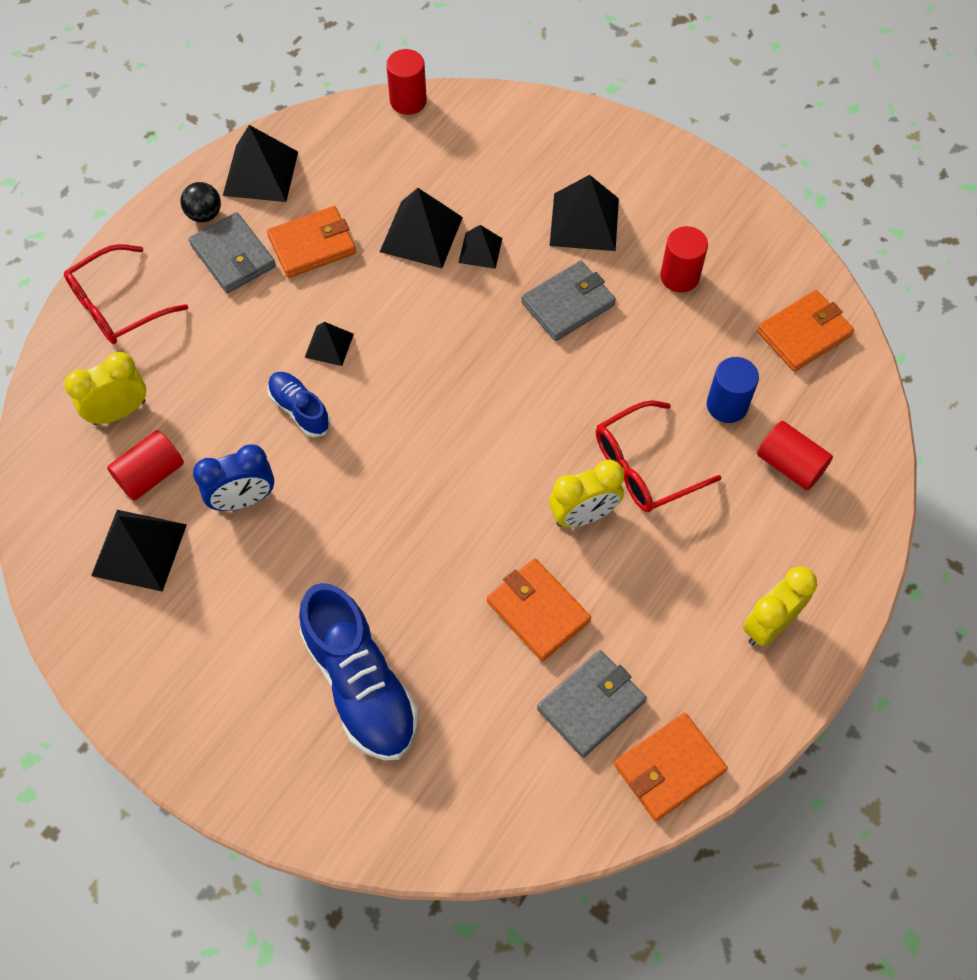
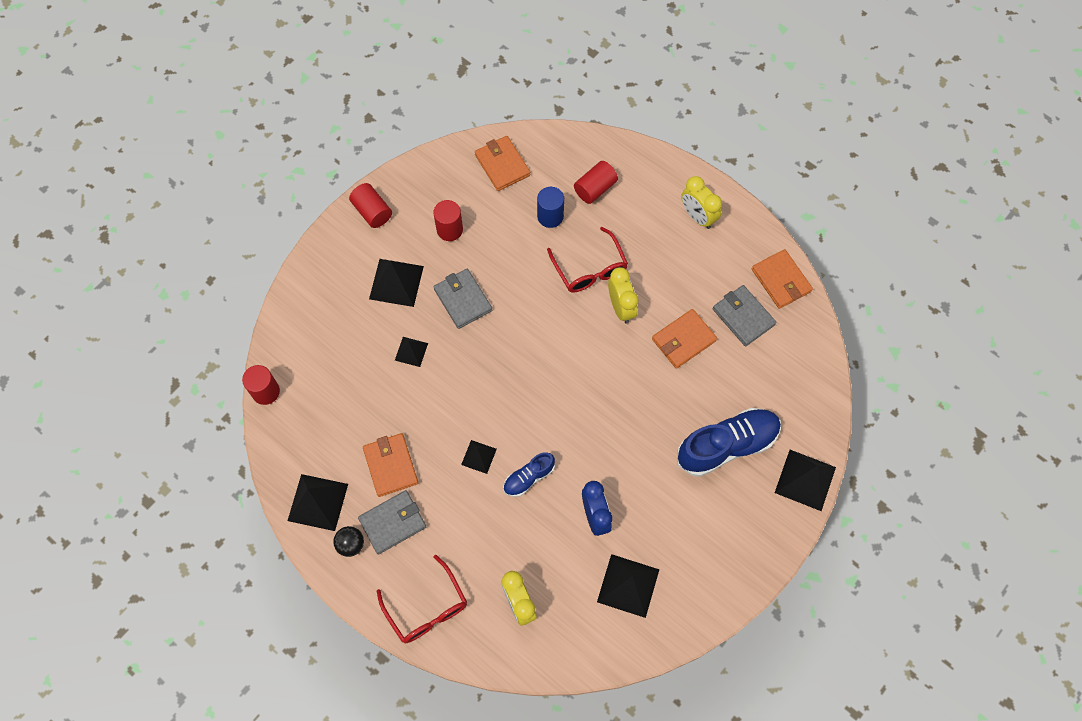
camera: 85 degrees left, 5 degrees up
(150, 474) = (571, 579): red cylinder -> red cylinder (372, 211)
(421, 234) = (391, 390): black pyramid -> black pyramid (805, 480)

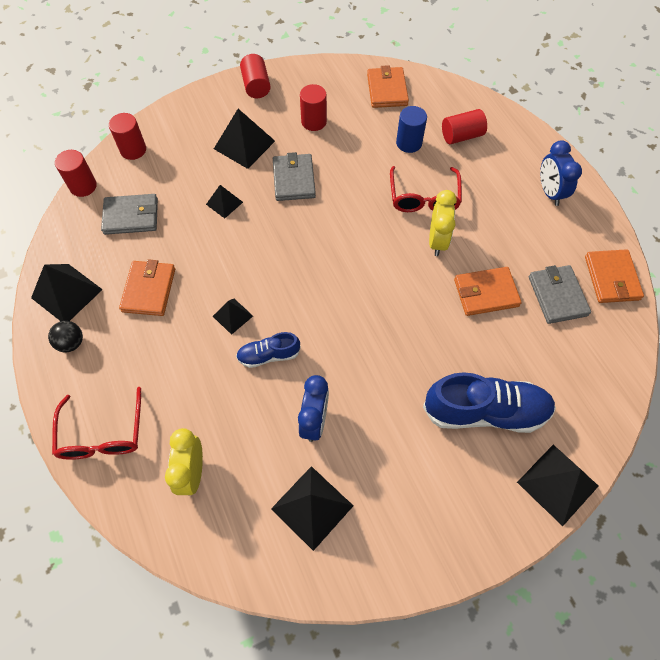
camera: 25 degrees right, 5 degrees down
(291, 333) = (133, 150): none -> red cylinder
(392, 523) = (120, 340): grey wallet -> grey wallet (131, 216)
(697, 216) = (549, 192): yellow clock -> blue clock

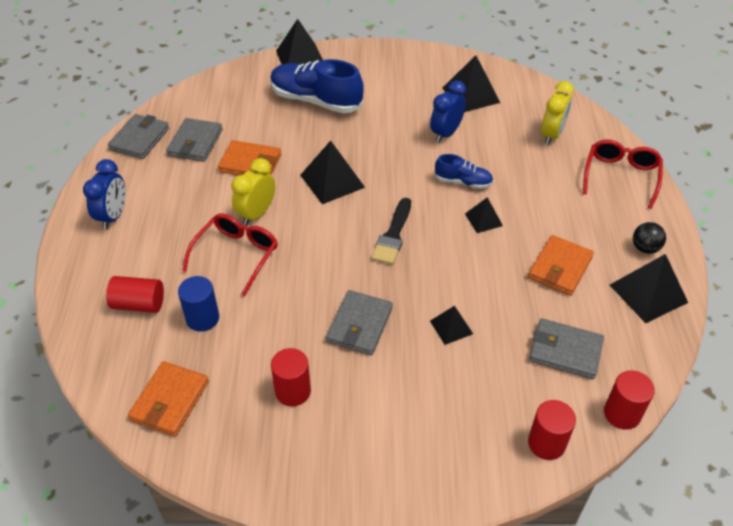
camera: 155 degrees left, 15 degrees down
(244, 145) = (397, 393): black pyramid -> black pyramid (332, 181)
(256, 86) = (338, 484): red cylinder -> none
(307, 266) = (393, 235): none -> black brush
(611, 278) = (139, 139): orange wallet -> grey wallet

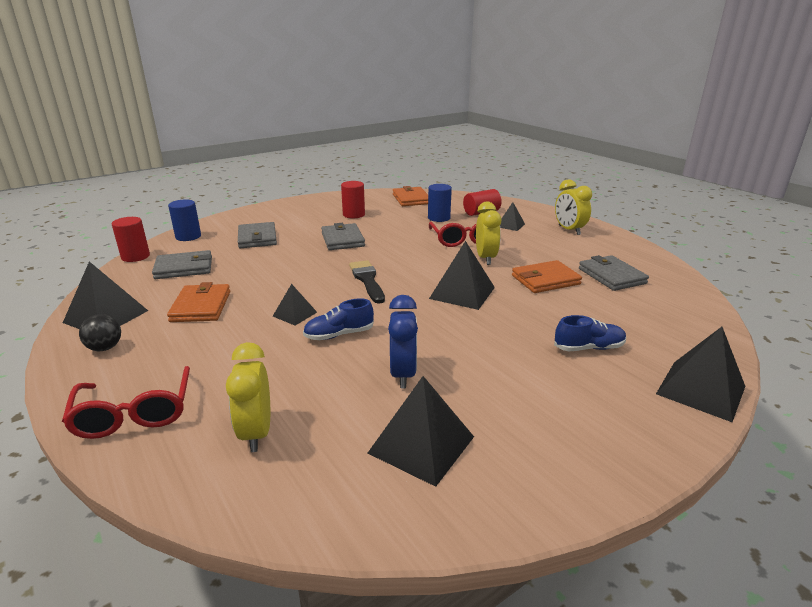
camera: 145 degrees right, 20 degrees down
(113, 216) = (569, 230): blue clock -> yellow clock
(139, 139) = (652, 263): grey wallet -> grey wallet (257, 238)
(316, 101) = (588, 348): blue shoe -> blue shoe, size x0.52
(451, 327) = (278, 255): black pyramid -> black pyramid (510, 225)
(546, 443) = (188, 236): red cylinder -> blue cylinder

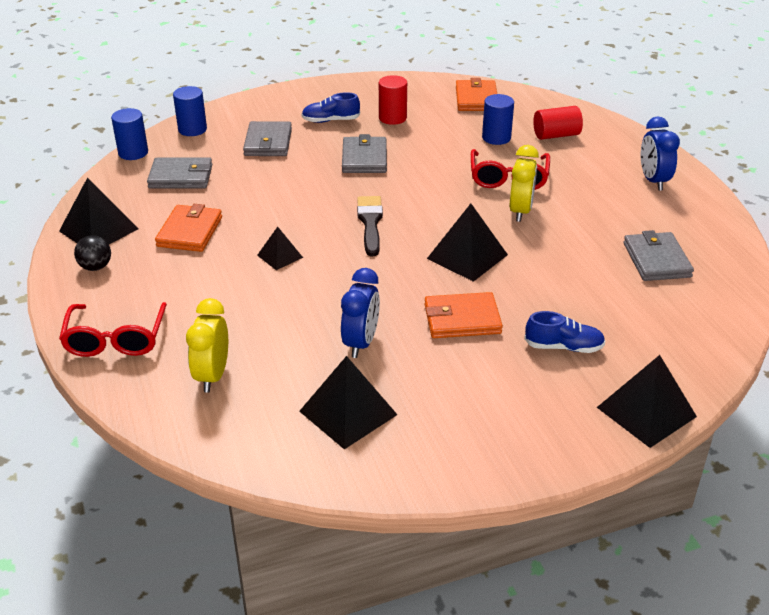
camera: 15 degrees right, 10 degrees up
(135, 256) = (133, 153): red cylinder -> blue cylinder
(339, 335) = (316, 288): blue shoe -> blue shoe (330, 120)
(510, 225) = (581, 162): black pyramid -> none
(545, 280) = (573, 254): orange wallet -> orange wallet (462, 319)
(569, 230) = (653, 181): yellow clock -> blue clock

